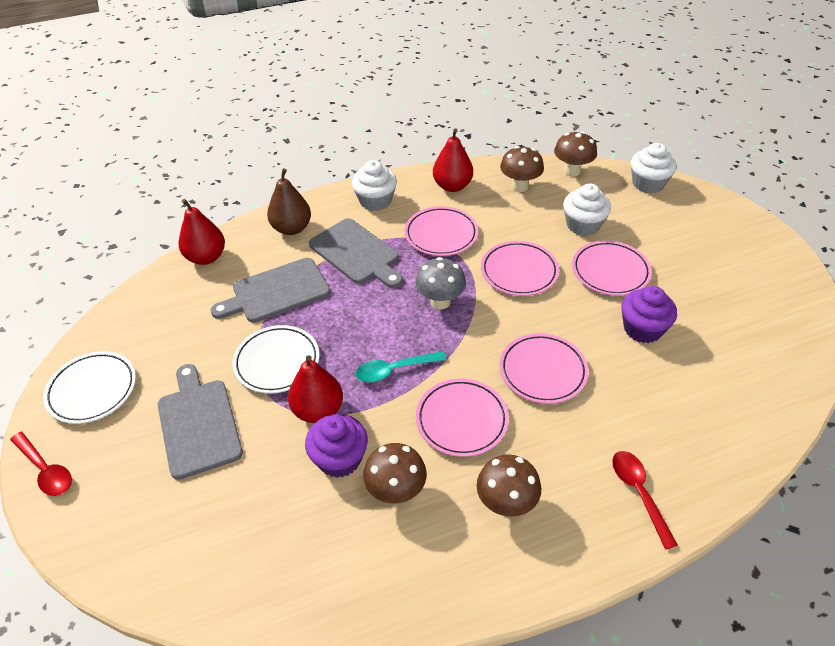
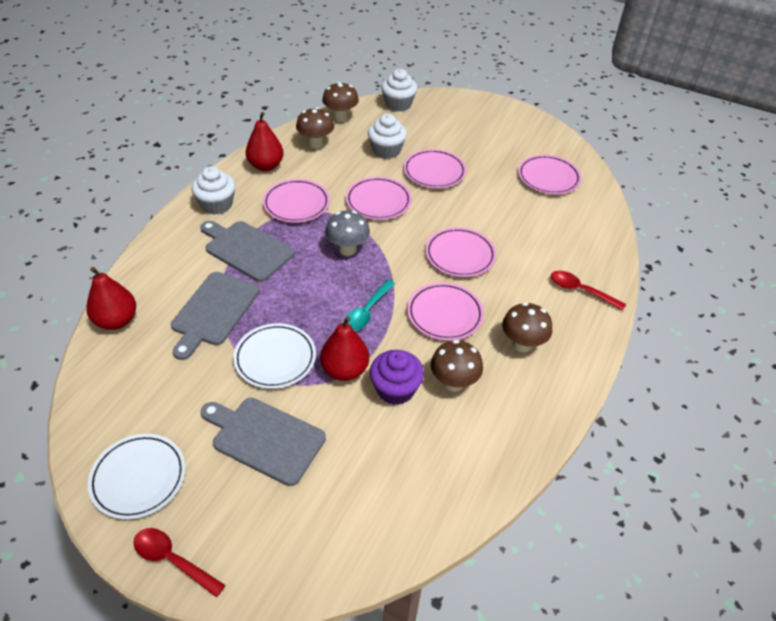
camera: 45 degrees left, 0 degrees up
(45, 470) = (173, 560): red spoon -> red spoon turned 150 degrees counterclockwise
(292, 228) = (169, 259): brown pear -> none
(356, 253) = (246, 249): grey cutting board -> grey cutting board turned 150 degrees counterclockwise
(642, 329) = (488, 197): purple cupcake -> none
(742, 346) = (548, 178): none -> pink plate

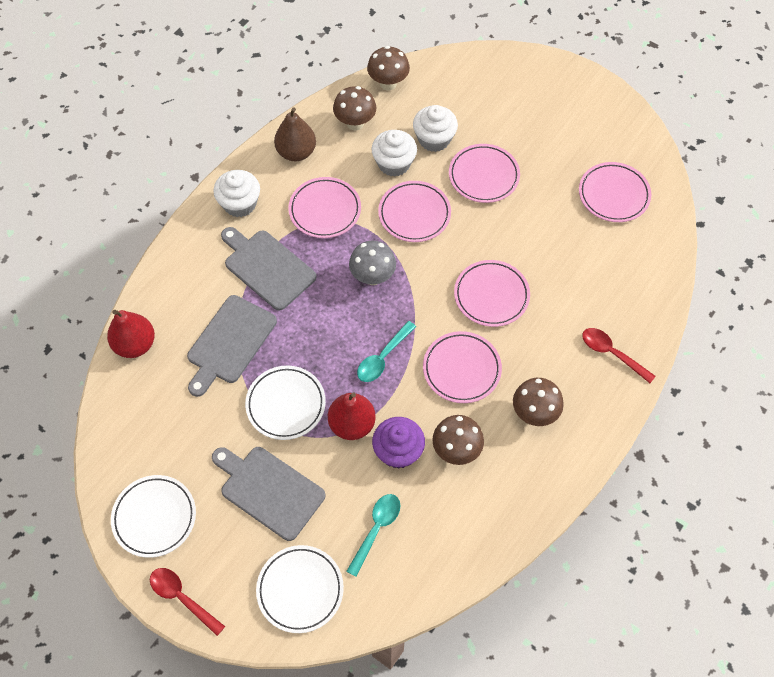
camera: 10 degrees right, 15 degrees up
(266, 166) = (296, 152): red pear -> brown pear
(309, 535) = (300, 590): none -> white plate
(384, 464) = (376, 529): none -> turquoise spoon
(398, 104) = (459, 67): white cupcake -> white cupcake (394, 163)

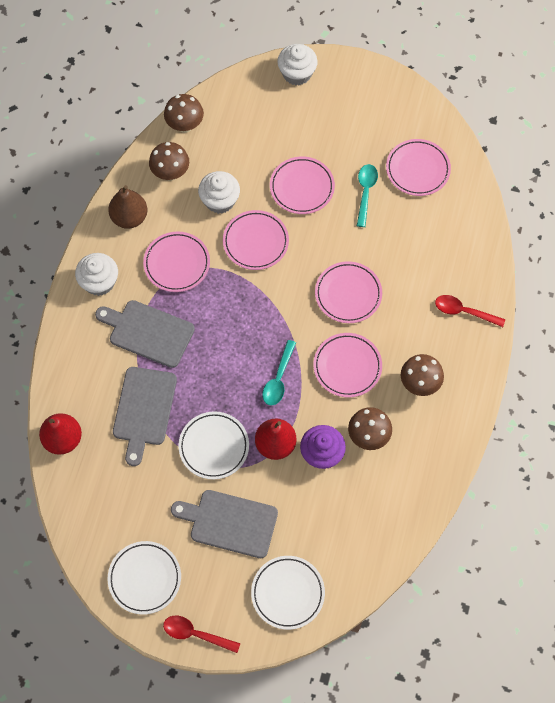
camera: 20 degrees left, 5 degrees up
(372, 277) = (242, 311): grey mushroom -> none
(376, 529) = (329, 523): turquoise spoon -> turquoise spoon (365, 192)
(434, 139) = (246, 166): white cupcake -> white cupcake (297, 73)

